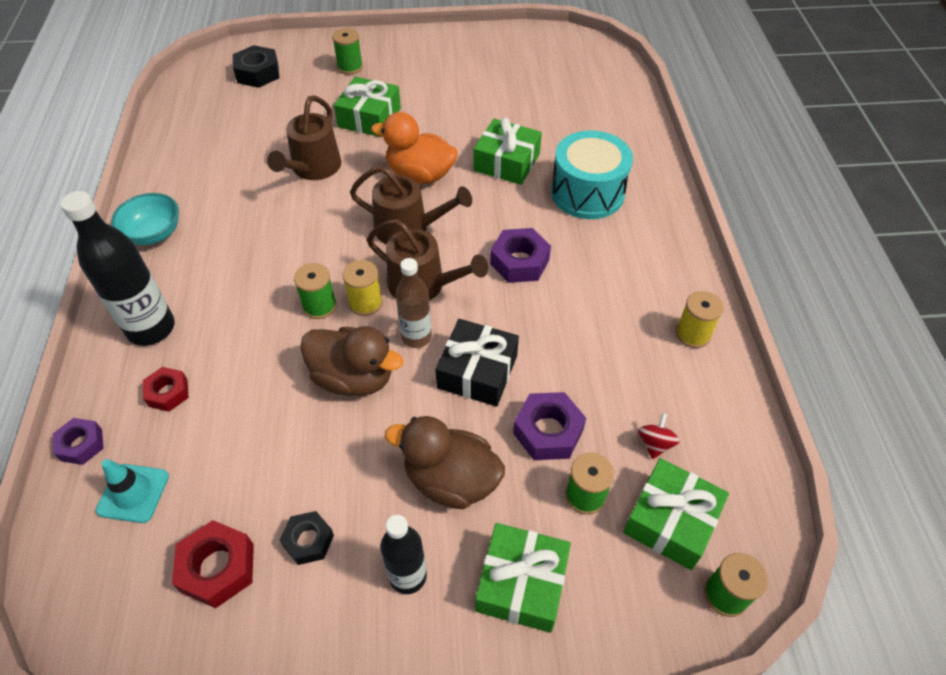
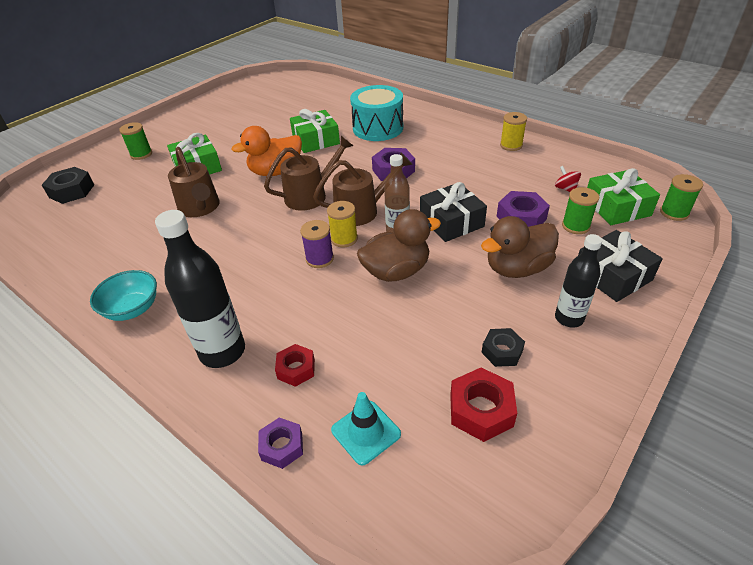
camera: 45 degrees left, 10 degrees down
(319, 306) = (319, 259): green spool -> purple spool
(521, 583) = (612, 275): green gift -> black gift

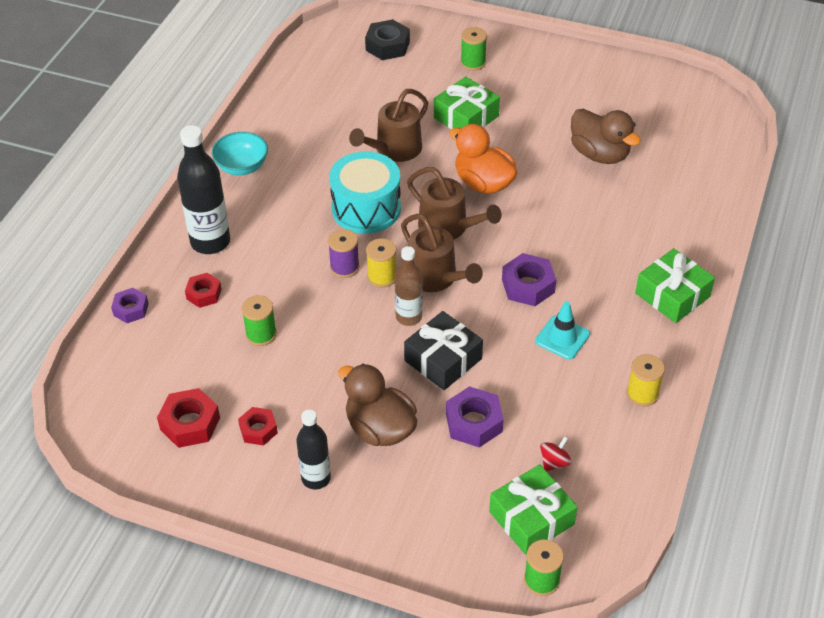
camera: 70 degrees right, 5 degrees up
(316, 140) = (567, 195): green gift -> green gift (672, 295)
(366, 432) = (153, 354): turquoise traffic cone -> turquoise traffic cone (562, 338)
(378, 128) = (625, 246): turquoise drum -> turquoise drum (366, 208)
(396, 271) = (344, 331): brown duck -> brown duck (599, 154)
(502, 351) = (258, 430): black nut -> red nut
(575, 226) = (476, 477): green spool -> green spool (261, 334)
(612, 275) = (394, 514): black gift -> none

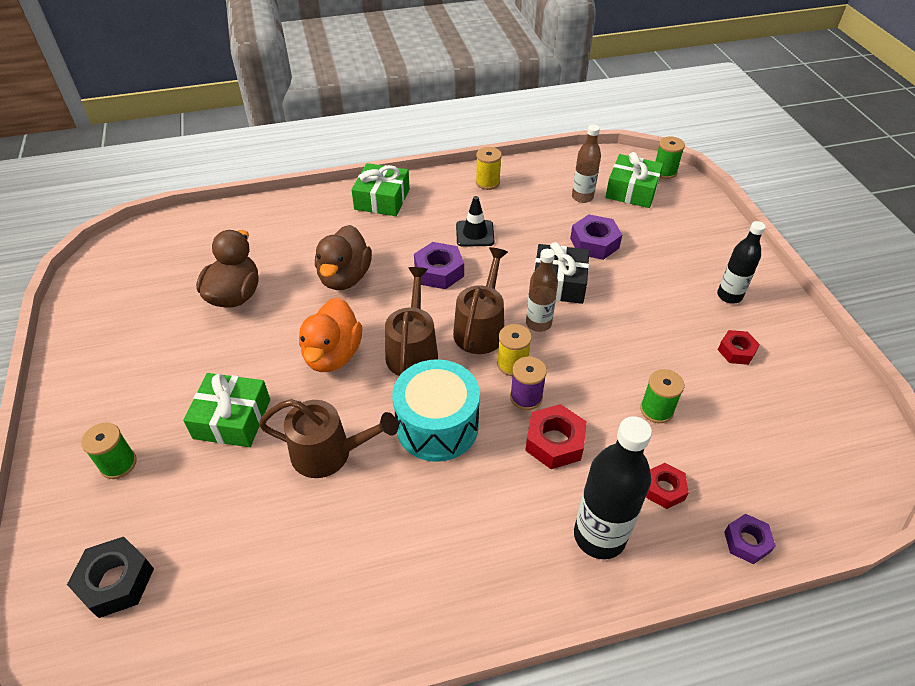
camera: 125 degrees left, 0 degrees up
(190, 423) = (785, 398): red nut -> red nut (554, 442)
(242, 167) = (464, 593): turquoise bowl -> none
(380, 428) = (653, 285): brown duck -> brown duck (345, 277)
(554, 462) = (582, 197): red spinning top -> brown bottle
(562, 338) = (475, 233): turquoise traffic cone -> black traffic cone

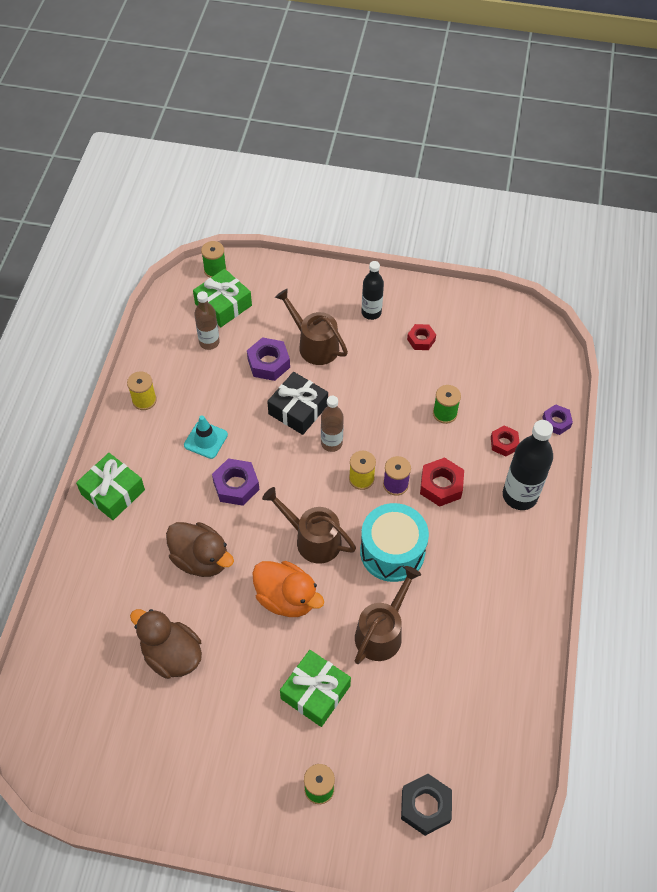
camera: 65 degrees left, 10 degrees up
(475, 233) = (206, 440): black traffic cone -> turquoise traffic cone
(481, 328) = (315, 483): brown watering can -> brown watering can (314, 345)

